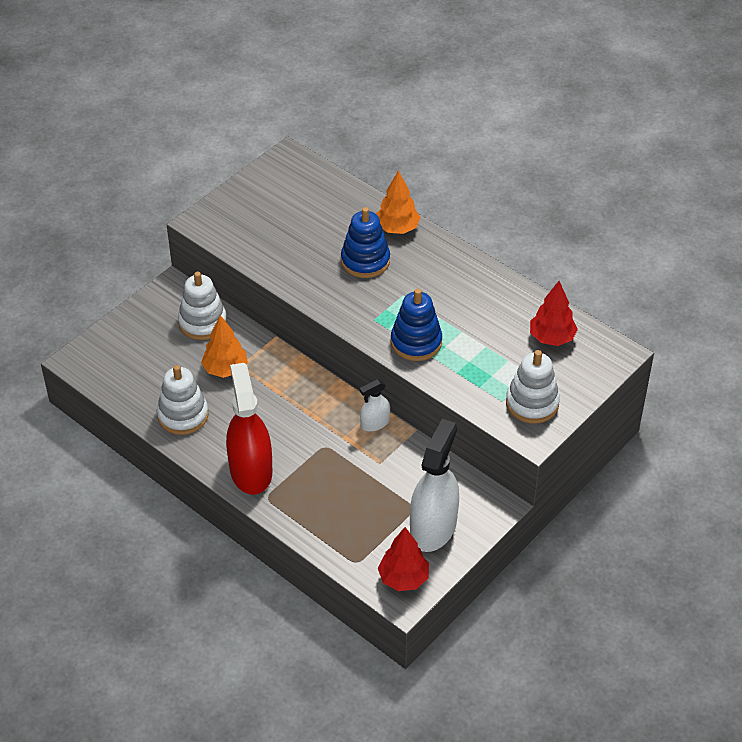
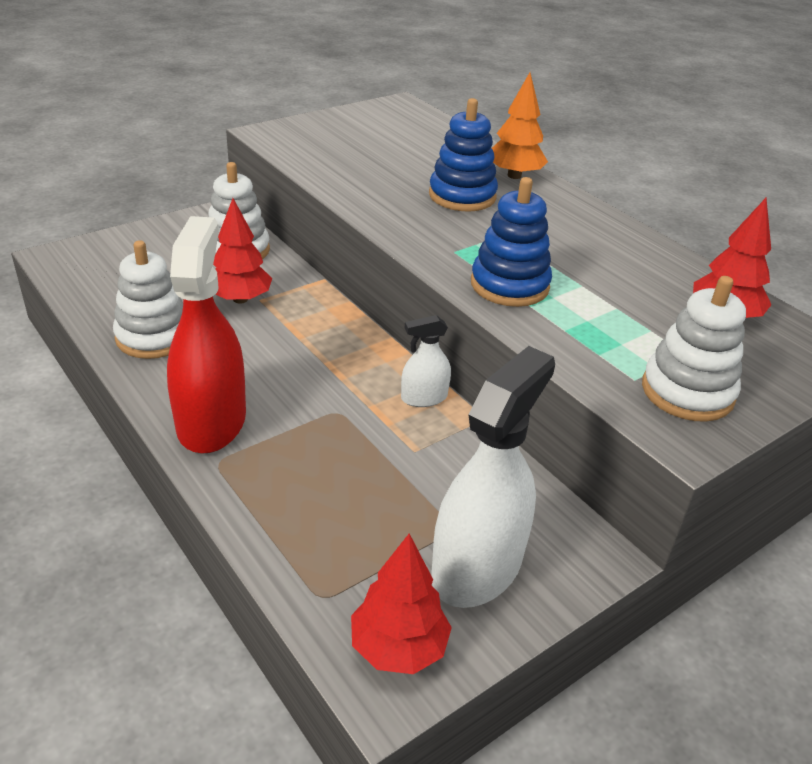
camera: 10 degrees right, 10 degrees down
(225, 369) = (240, 299): orange tree -> red tree

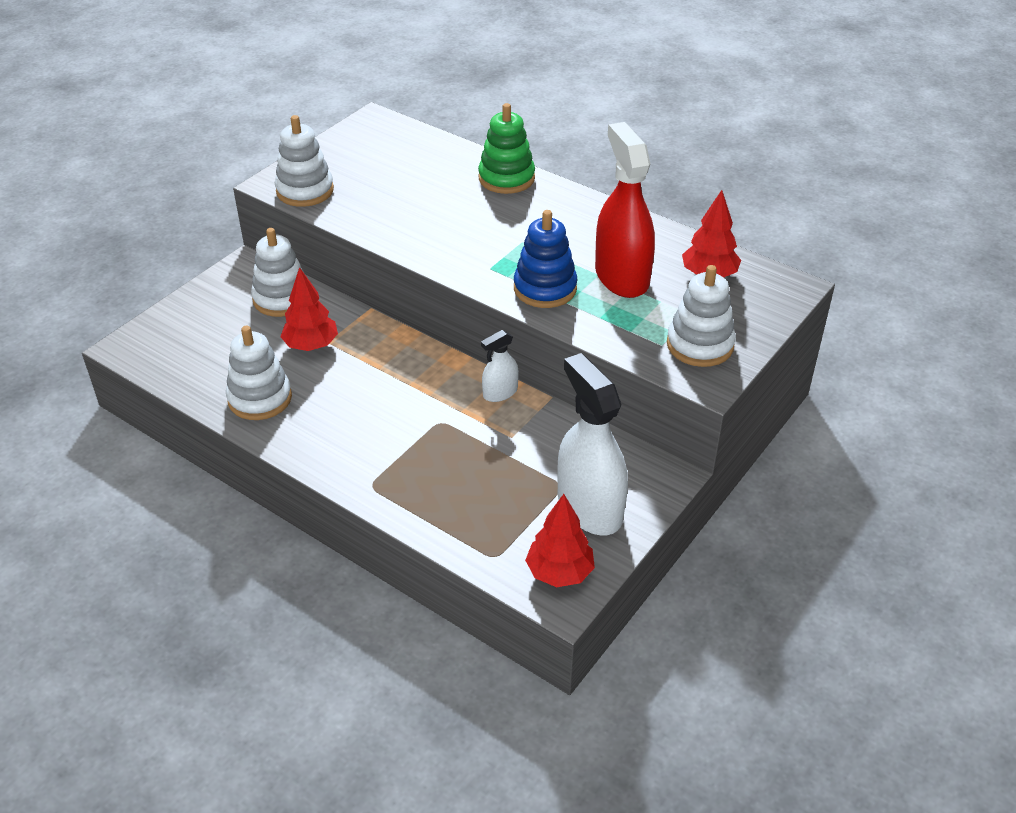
camera: 15 degrees left, 5 degrees up
(211, 421) = (348, 456): red spray bottle -> red spray bottle (621, 277)
(295, 145) = (305, 191): none -> white stacking toy
(462, 196) = (473, 211): blue stacking toy -> none
(477, 567) = (589, 507): white spray bottle -> white spray bottle turned 45 degrees counterclockwise
(514, 176) = (506, 178): orange tree -> green stacking toy

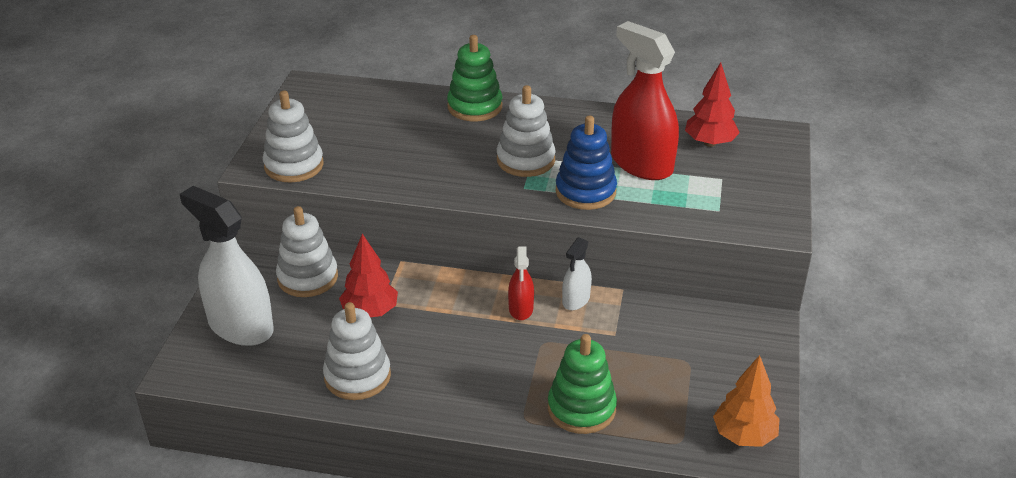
camera: 25 degrees left, 5 degrees down
(428, 493) = (581, 408): none -> green stacking toy
(443, 384) = (521, 308): none -> red spray bottle
(560, 573) = (744, 435): red tree -> orange tree
(589, 507) = (725, 372): white spray bottle -> white spray bottle (240, 326)
(700, 345) = (749, 201): white stacking toy -> white stacking toy (525, 160)

